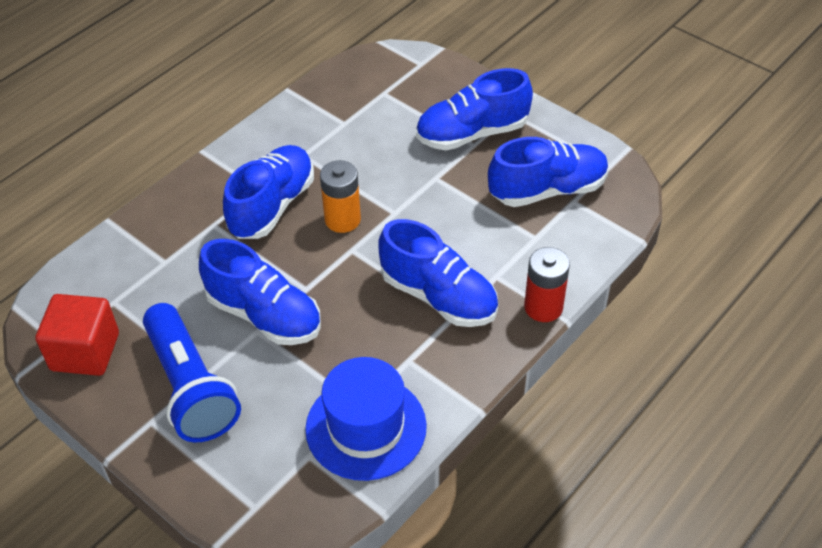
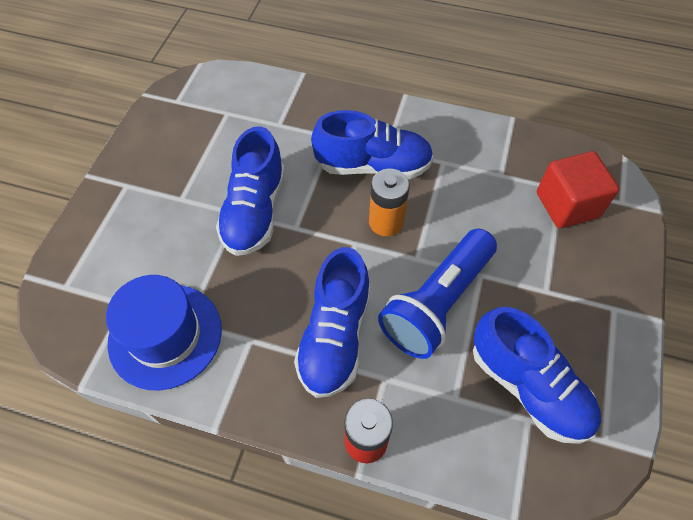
camera: 65 degrees right, 10 degrees up
(85, 352) = (175, 118): red cube -> red cube (567, 205)
(190, 388) = (164, 195): blue flashlight -> blue flashlight (437, 303)
(472, 133) = (560, 284): blue shoe -> none

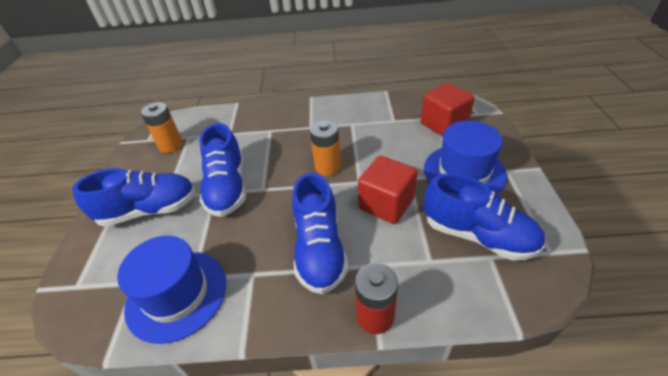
camera: 15 degrees left, 15 degrees down
(202, 120) = (171, 145): none -> orange battery
(373, 166) = (305, 138): blue shoe -> blue shoe (149, 210)
(437, 303) = (386, 204): blue flashlight -> red cube
(557, 290) = (464, 172): none -> blue hat

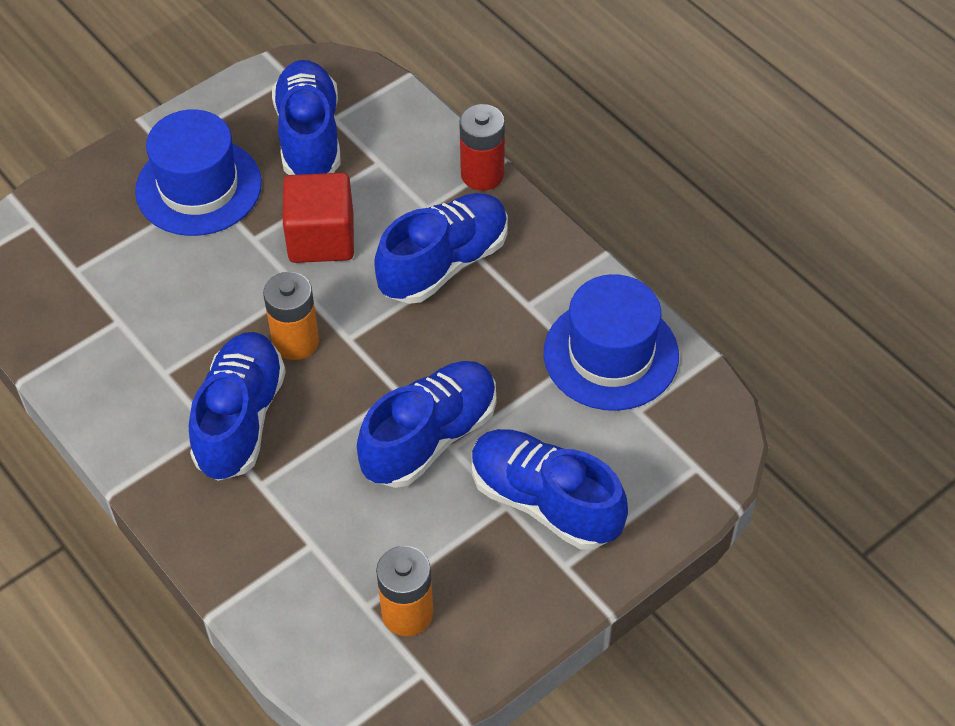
camera: 130 degrees left, 10 degrees up
(305, 135) = (240, 419): none -> blue shoe
(444, 124) = (91, 251): red cube -> none

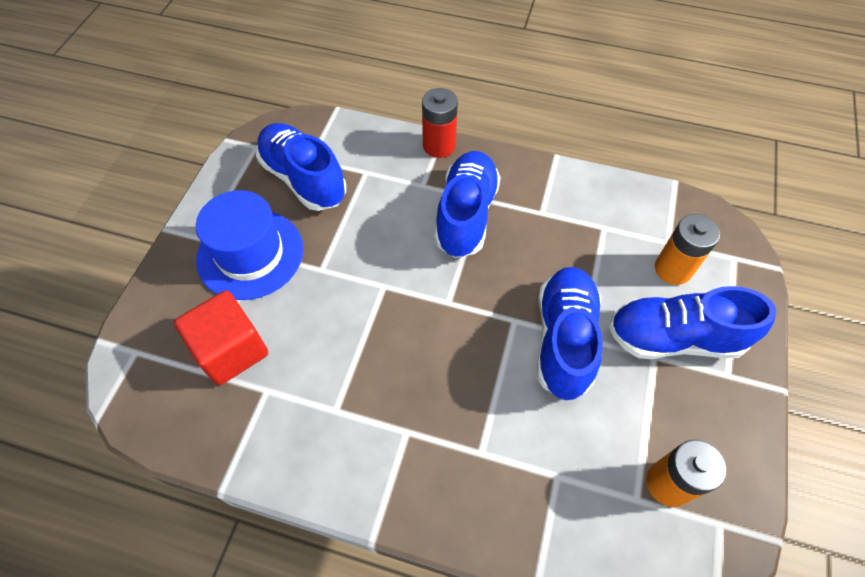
camera: 35 degrees left, 5 degrees up
(240, 419) = (423, 411): blue shoe -> none
(295, 341) = (414, 326): orange battery -> orange battery (673, 269)
(321, 238) = (369, 243): red cube -> red cube (231, 350)
(611, 354) = (619, 215): blue hat -> none

